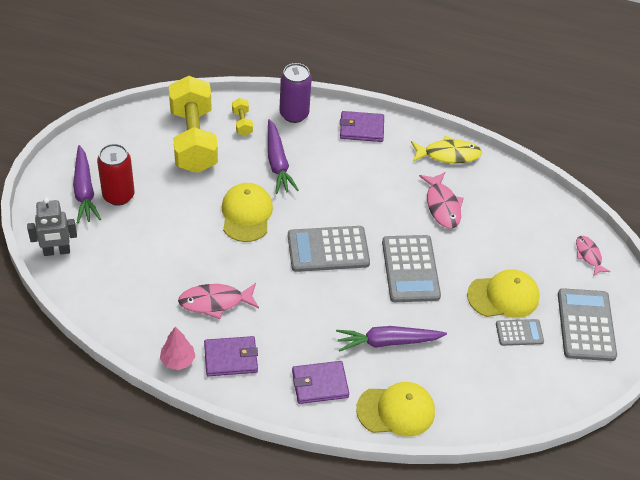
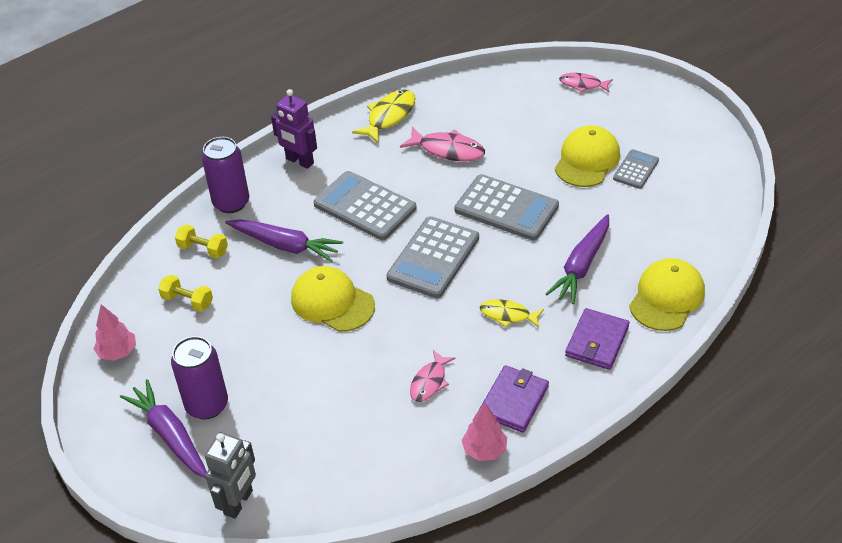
camera: 50 degrees left, 5 degrees down
(84, 190) = (170, 435): purple carrot -> purple carrot turned 150 degrees counterclockwise
(118, 195) = (207, 405): red can -> purple can
(129, 130) = (118, 352): none -> pink tree
(193, 140) = (187, 301): yellow dumbbell -> yellow dumbbell, size x0.40
(215, 302) = (429, 382): pink fish -> pink fish, size x0.65
(306, 318) = (508, 315): none -> yellow fish
(361, 128) = (299, 161): purple wallet -> purple robot
(586, 325) = (657, 123): grey calculator -> grey calculator (365, 206)

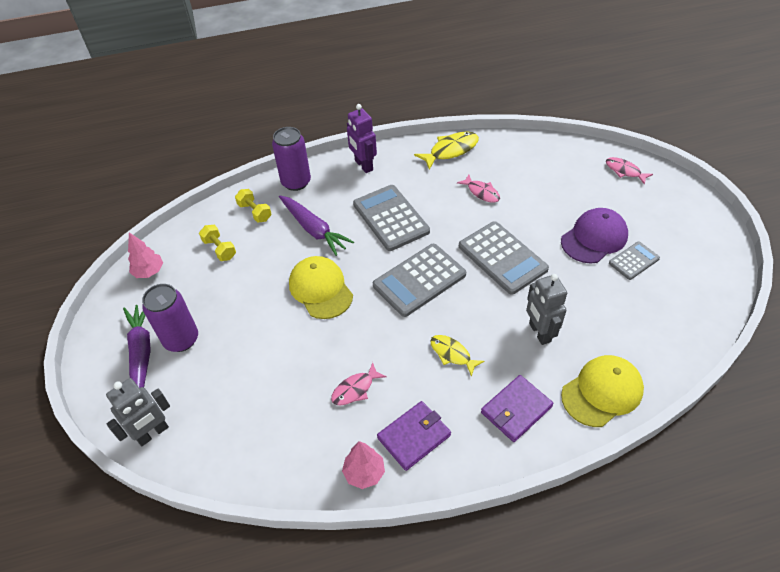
camera: 25 degrees right, 5 degrees up
(448, 150) = (481, 192): pink fish -> pink fish, size x0.65
(581, 266) = (539, 332): purple carrot -> grey robot
(587, 160) = (594, 238): yellow cap -> purple cap

